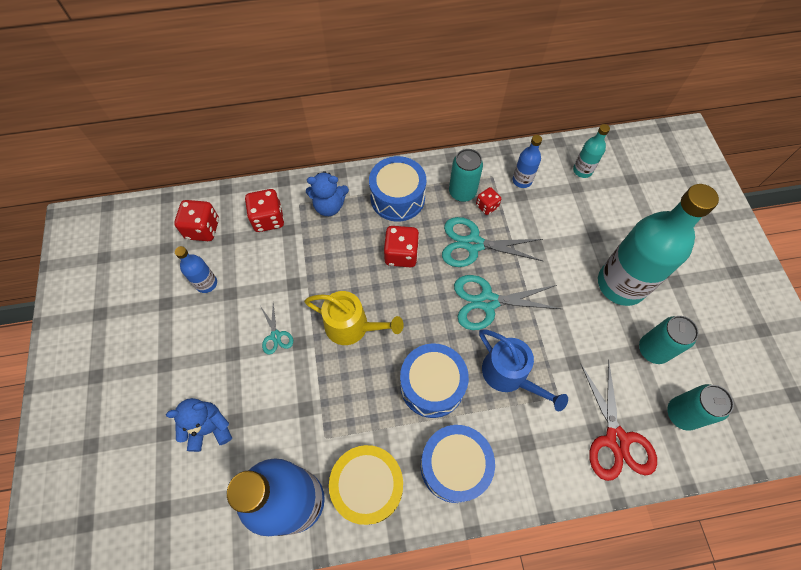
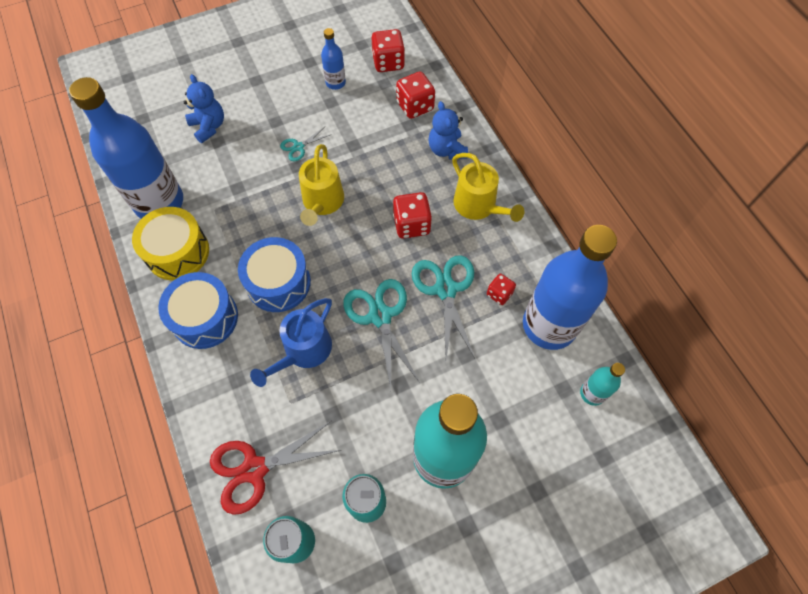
camera: 75 degrees right, 0 degrees up
(397, 198) = (478, 206): blue drum -> yellow watering can
(462, 192) = (508, 265): turquoise can -> none
(522, 180) = (549, 325): blue bottle -> blue bottle, size x2.25

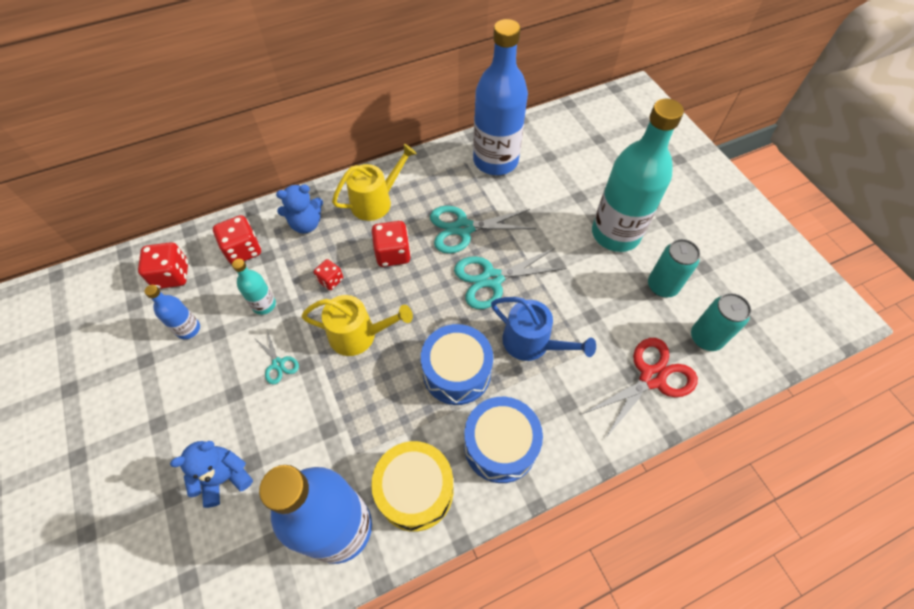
camera: 90 degrees left, 5 degrees down
(254, 469) = (652, 378): red scissors -> red scissors turned 105 degrees counterclockwise
(499, 294) = (467, 191): red dice -> red dice (330, 280)
(592, 393) = (550, 140): turquoise bottle -> turquoise bottle (264, 305)

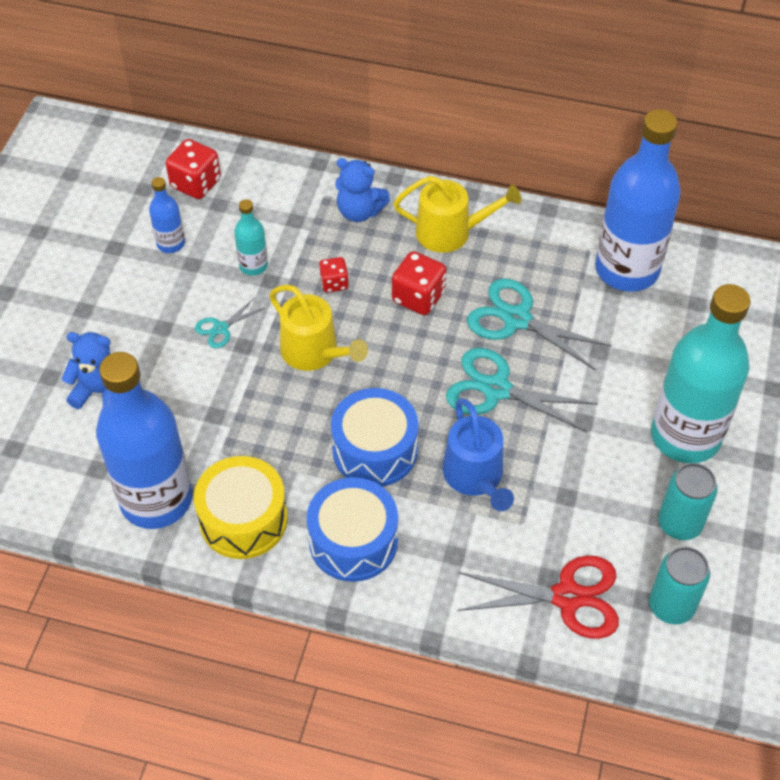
camera: 40 degrees right, 5 degrees down
(243, 250) = (278, 200): red dice -> none
(278, 364) = (220, 328): turquoise scissors -> turquoise scissors turned 45 degrees clockwise

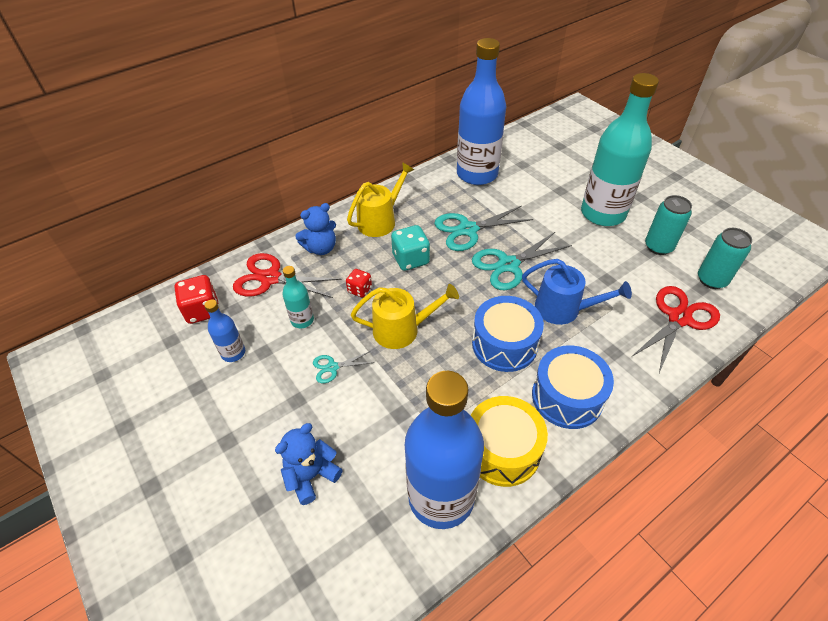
camera: 50 degrees left, 5 degrees down
(220, 328) = (332, 367): turquoise scissors -> turquoise scissors turned 75 degrees clockwise
(281, 202) = (270, 278): none -> red scissors
(418, 297) = (411, 259): red dice -> turquoise dice

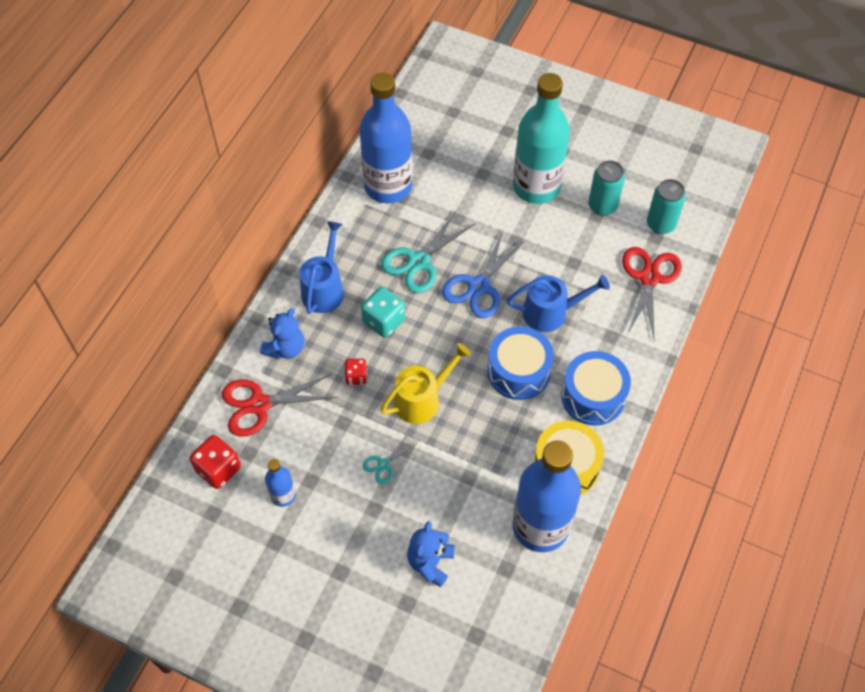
camera: 30 degrees left, 10 degrees up
(302, 320) = (324, 433): turquoise bottle -> none
(380, 221) = (324, 289): yellow watering can -> blue watering can
(508, 265) = (478, 286): turquoise scissors -> blue scissors

